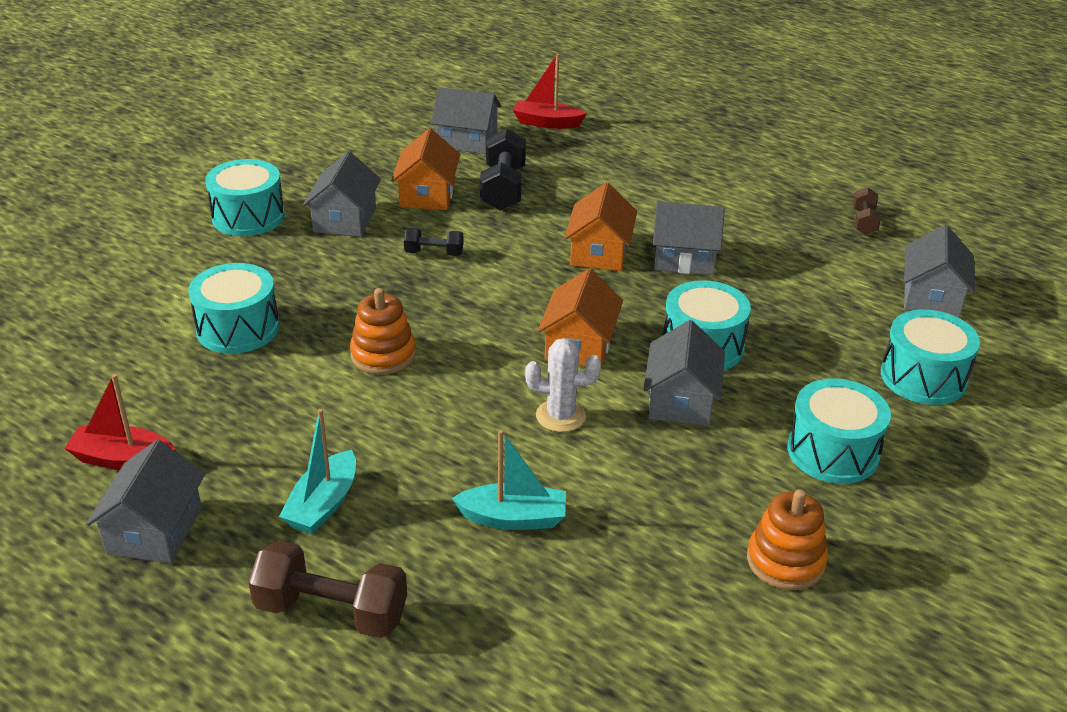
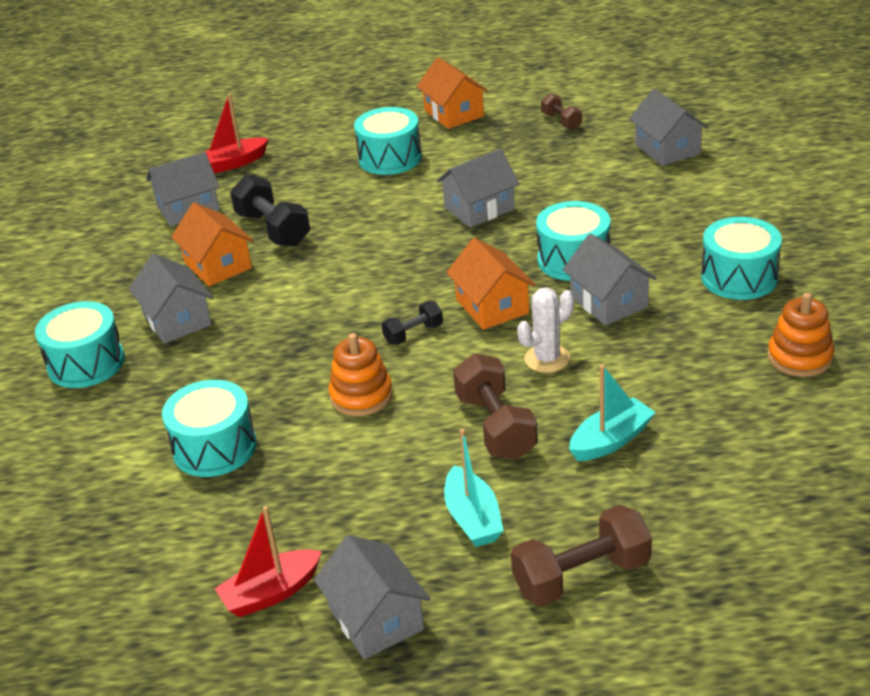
camera: 35 degrees left, 0 degrees up
(434, 253) = (290, 304): black dumbbell -> black dumbbell (413, 334)
(443, 444) = (496, 426): none -> brown dumbbell
(599, 253) = (414, 236): orange house -> orange house (454, 113)
(923, 377) = (728, 202): turquoise drum -> turquoise drum (390, 158)

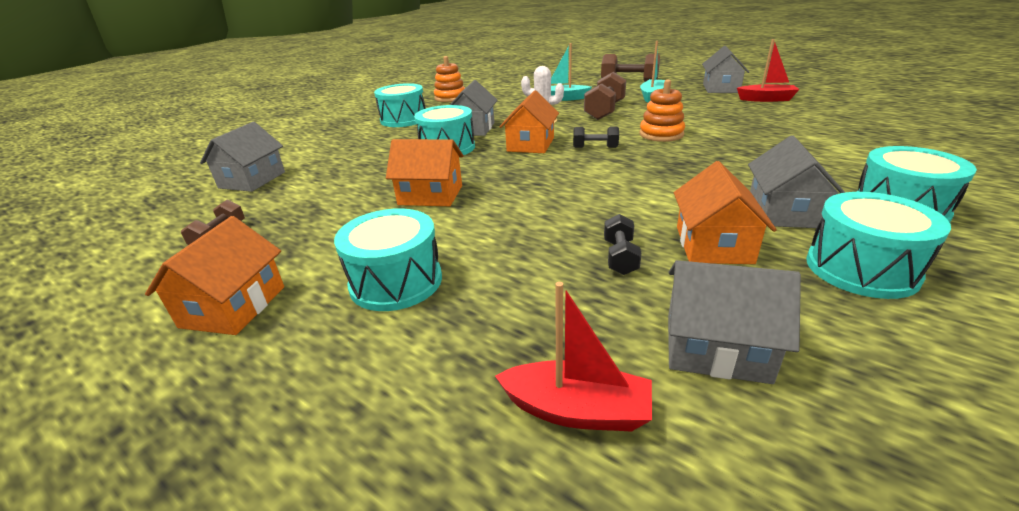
camera: 140 degrees left, 5 degrees down
(214, 447) = (777, 139): turquoise drum -> turquoise drum (861, 269)
(273, 229) = (620, 257): black dumbbell -> black dumbbell, size x0.56
(479, 208) = (430, 195): grey house -> orange house

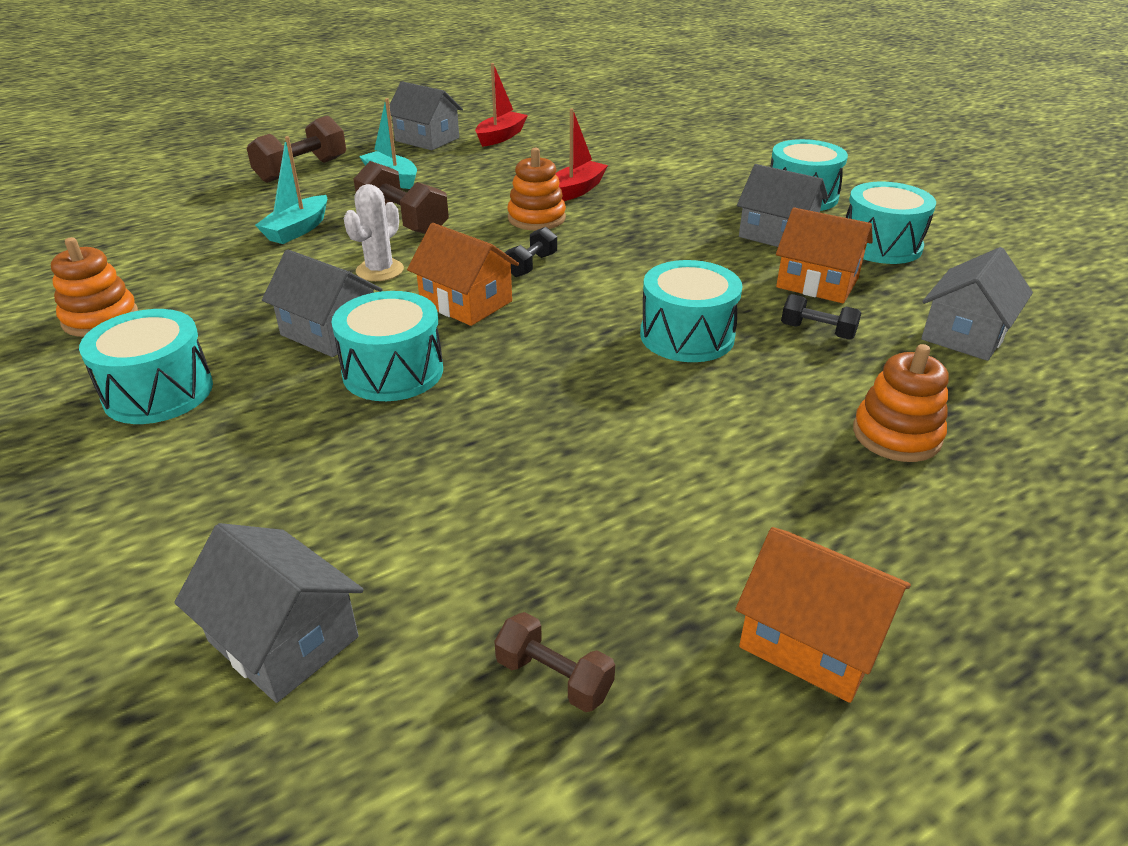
camera: 70 degrees left, 5 degrees up
(396, 282) = (805, 481): turquoise drum -> turquoise drum (687, 336)
(430, 195) = (572, 418): orange house -> none
(479, 318) = (896, 435): none -> orange stacking toy
(576, 410) = (1030, 413): red boat -> red boat (576, 190)

